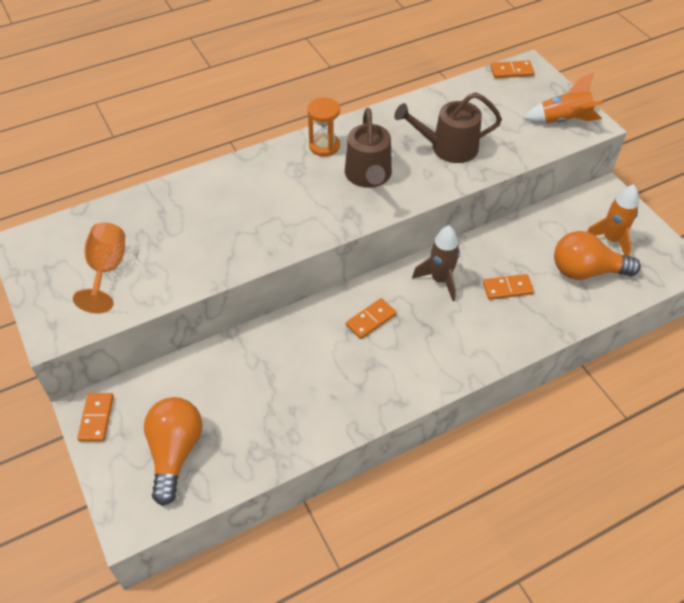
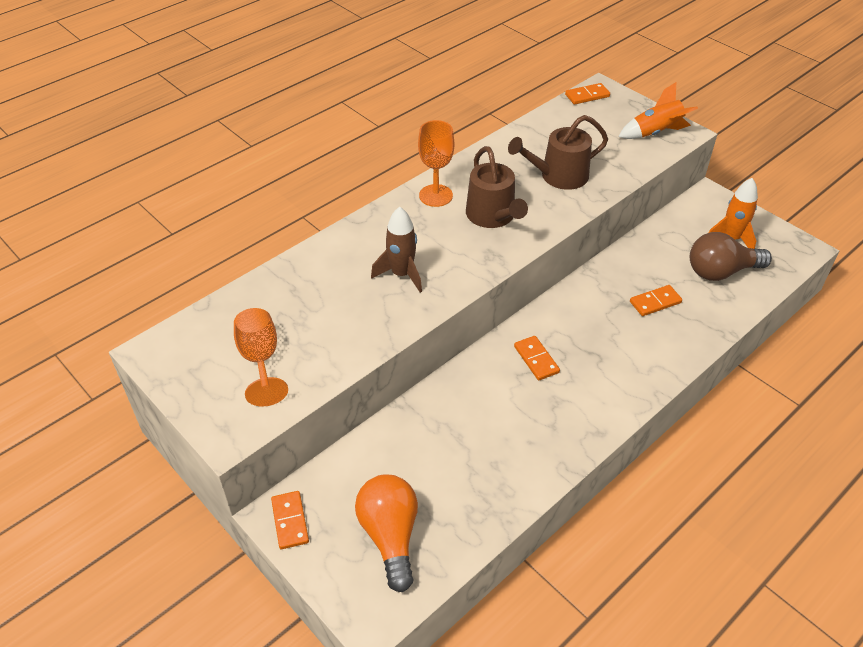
camera: 15 degrees left, 5 degrees down
(324, 146) = (435, 195): orange hourglass -> orange goblet
(371, 320) = (536, 359): orange domino -> orange domino turned 60 degrees counterclockwise
(440, 280) = (587, 307): brown rocket -> brown rocket (402, 274)
(586, 271) = (721, 271): orange light bulb -> brown light bulb

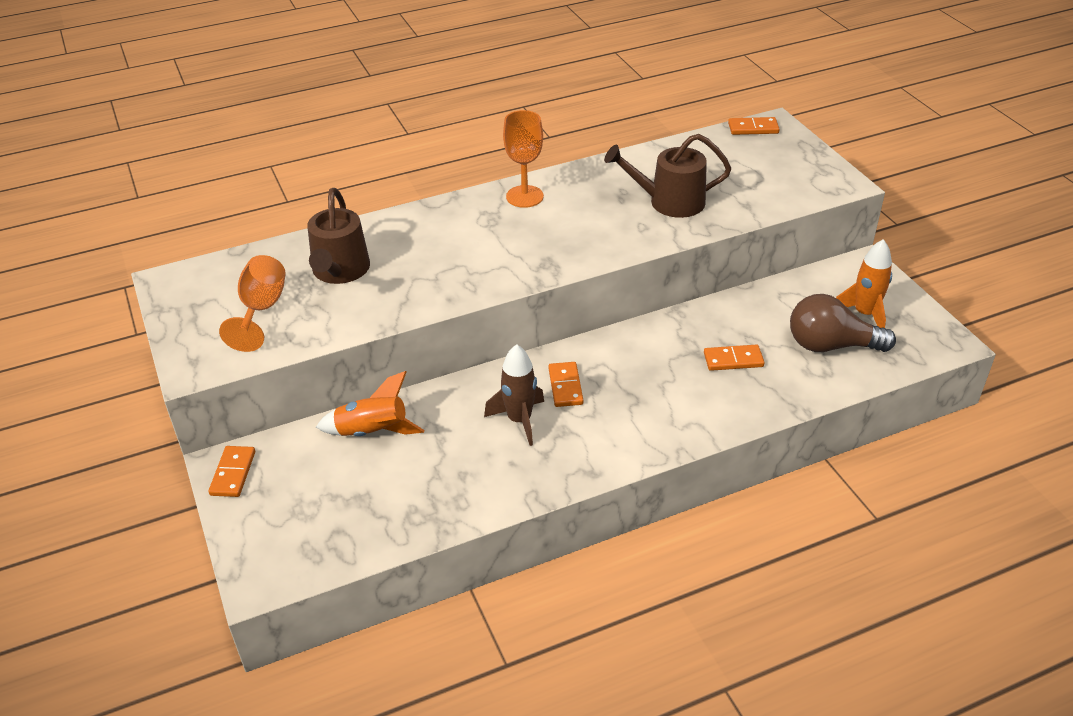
camera: 20 degrees right, 5 degrees down
(390, 536) = (320, 512): orange light bulb -> none
(402, 274) = (444, 263): brown rocket -> brown rocket (519, 420)
(493, 216) = (573, 227): brown watering can -> brown watering can (340, 271)
(655, 133) = (809, 178): orange rocket -> orange rocket (372, 432)

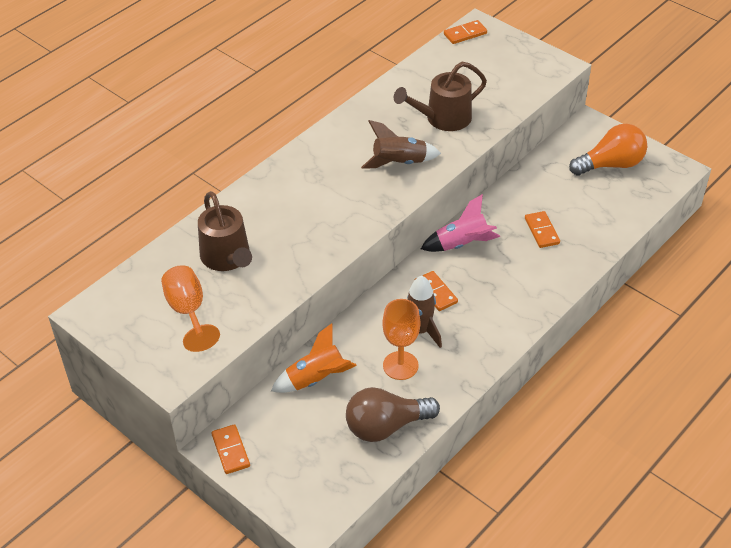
camera: 25 degrees left, 5 degrees up
(524, 196) = (329, 146): orange goblet -> orange goblet (400, 365)
(589, 232) = (399, 163): none -> brown rocket
(629, 345) = (461, 244): none -> pink rocket
(733, 360) = (542, 231): orange domino -> orange domino turned 75 degrees counterclockwise
(831, 345) = (601, 197): brown light bulb -> brown light bulb (386, 426)
(864, 314) = (610, 164): orange rocket -> orange light bulb

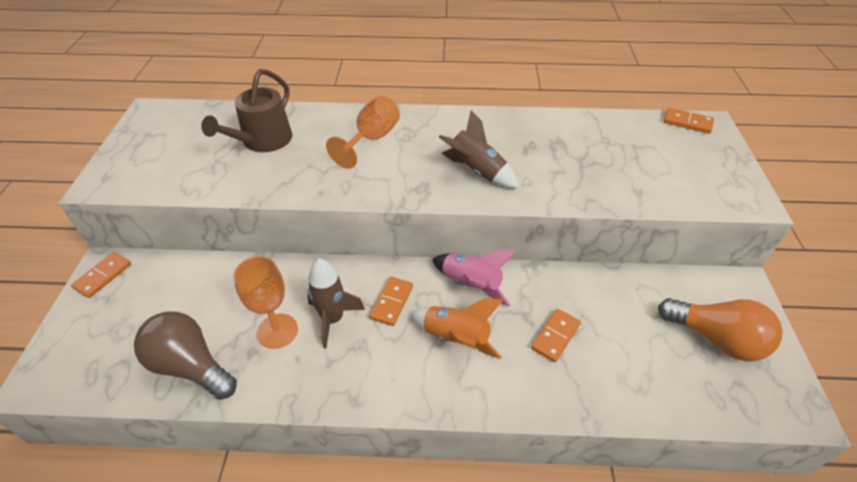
camera: 50 degrees right, 0 degrees up
(188, 311) = (184, 153): orange goblet -> orange goblet (372, 139)
(315, 379) = (219, 282): orange rocket -> orange rocket (455, 338)
(443, 118) = (567, 166): brown watering can -> none

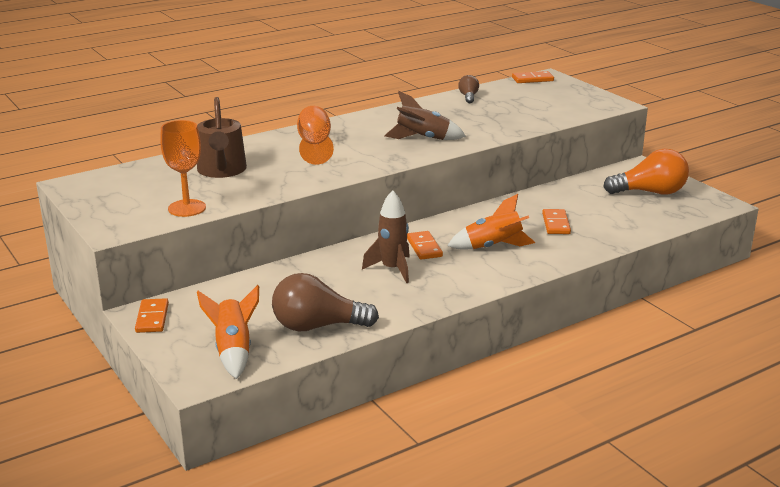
camera: 35 degrees left, 20 degrees down
(100, 358) = (233, 351): none -> orange rocket
(277, 331) = (358, 288): orange goblet -> orange goblet (187, 208)
(471, 284) = (469, 221): pink rocket -> none
(589, 125) = (468, 97): none -> brown light bulb

